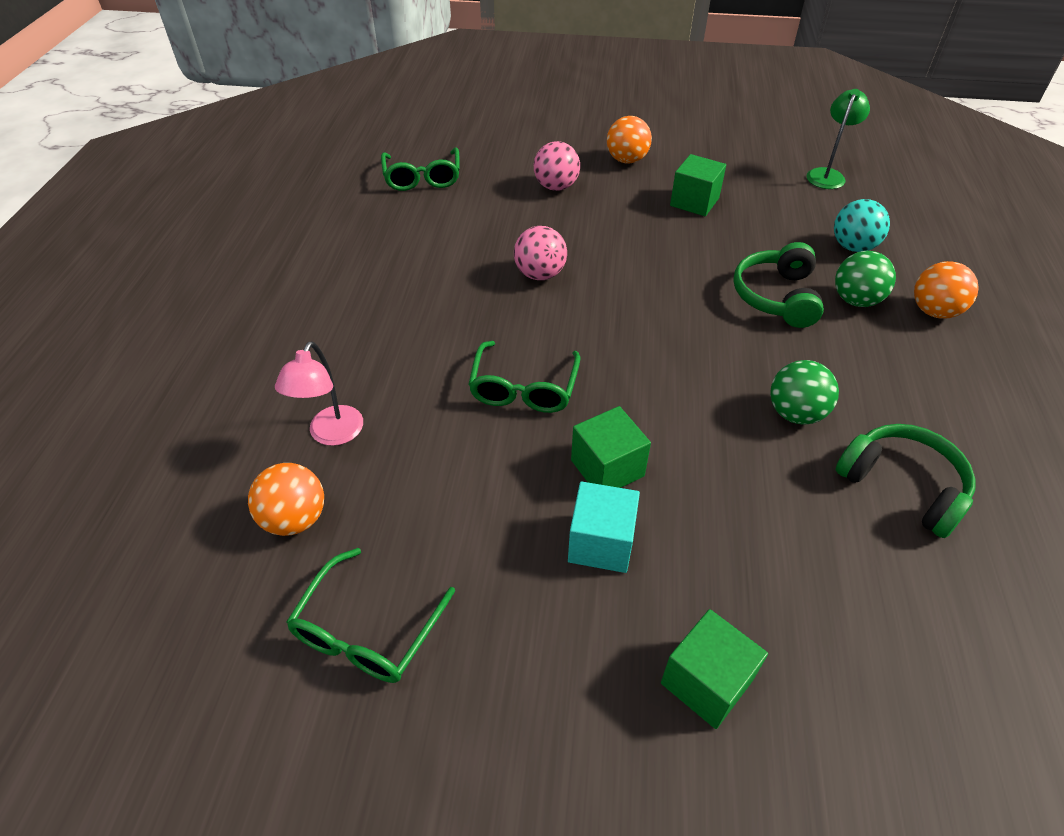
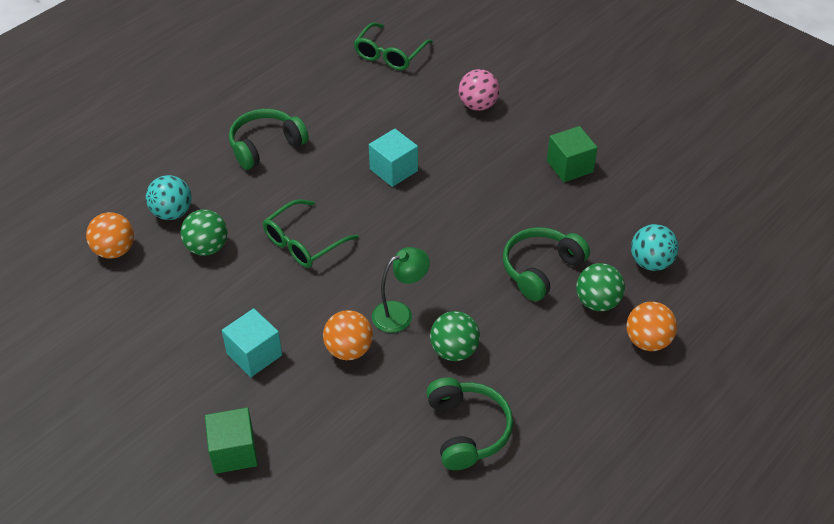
camera: 35 degrees right, 0 degrees up
(332, 434) = (172, 213): pink lamp -> turquoise ball
(367, 631) = (100, 327): green glasses -> none
(376, 312) = (266, 146): none -> green headphones
(416, 451) = (207, 248): none -> green ball
(540, 274) = (393, 170): pink ball -> turquoise cube
(607, 468) = (301, 317): green cube -> none
(626, 160) = (558, 106): orange ball -> orange ball (349, 350)
(827, 175) = (711, 194): green lamp -> green lamp (400, 313)

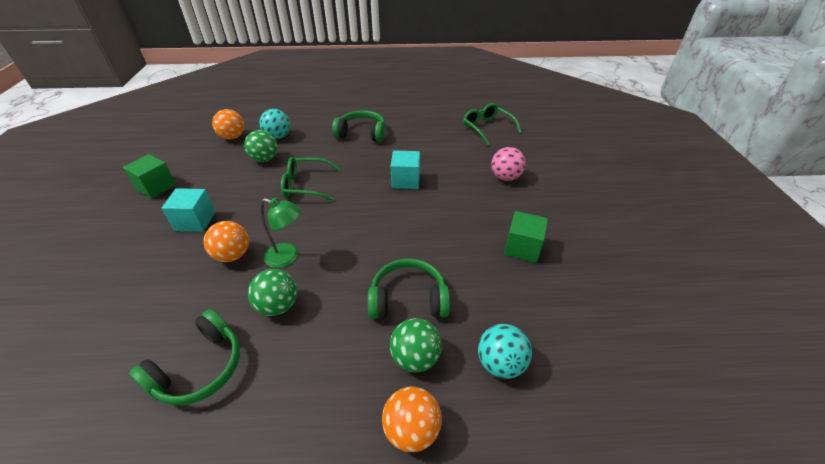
camera: 45 degrees right, 5 degrees down
(234, 452) = (102, 262): green cube -> green cube (156, 187)
(389, 54) = (487, 128): green glasses -> green glasses turned 75 degrees clockwise

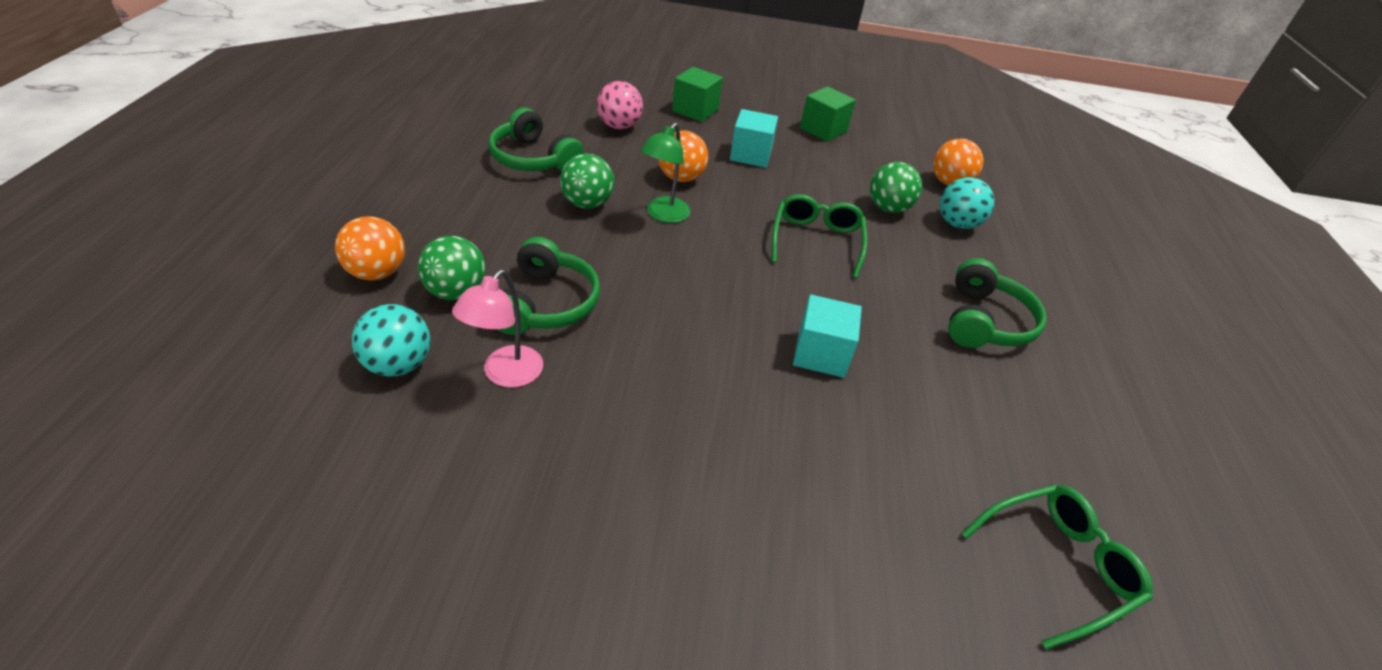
camera: 95 degrees right, 0 degrees up
(480, 301) = (505, 375): none -> pink lamp
(505, 177) = (821, 525): pink ball -> pink ball (619, 126)
(522, 248) = (592, 471): green cube -> green cube (695, 110)

